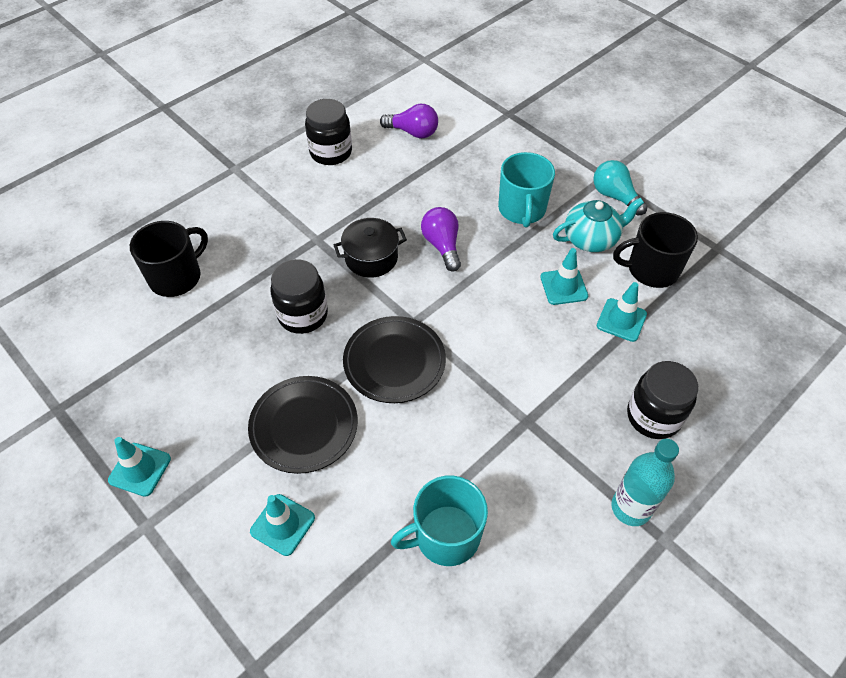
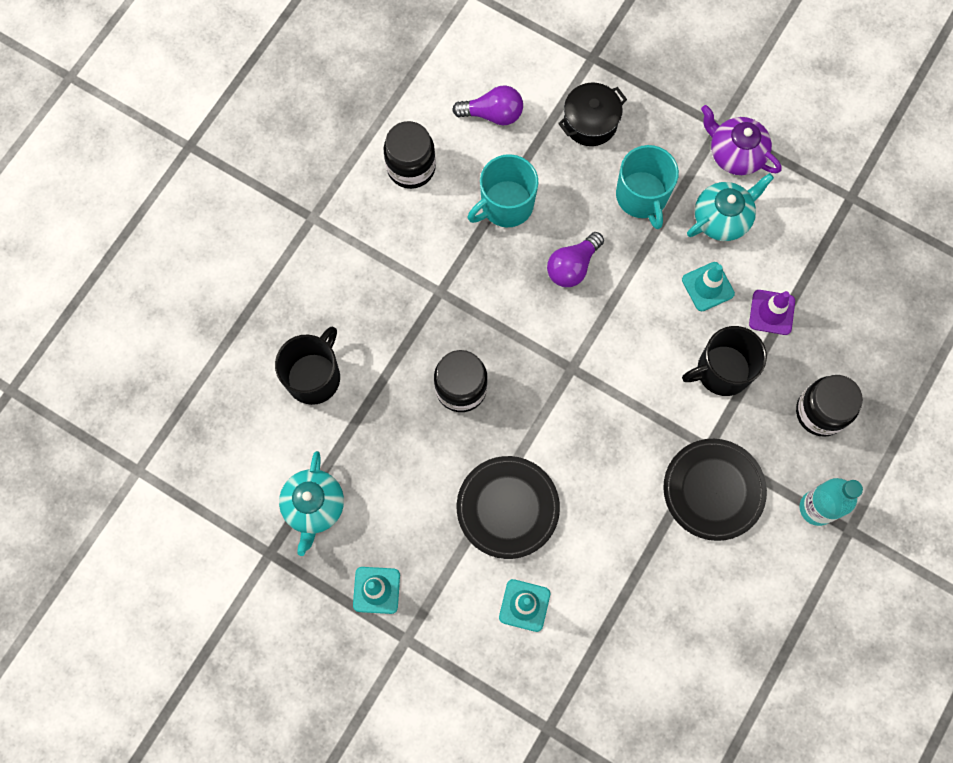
camera: 15 degrees left, 20 degrees up
(120, 379) = (314, 506): none -> turquoise teapot
(371, 258) = (505, 301): black pot -> black pot (590, 122)
(394, 362) = (568, 418): black plate -> black plate (713, 490)
(442, 245) = (572, 266): purple light bulb -> purple light bulb turned 105 degrees counterclockwise
(446, 536) = (666, 576): turquoise mug -> turquoise mug (506, 205)
(615, 196) = (735, 153): turquoise light bulb -> purple teapot
(621, 320) = (771, 312): turquoise traffic cone -> purple traffic cone
(651, 269) = (790, 242): black mug -> black mug (722, 371)

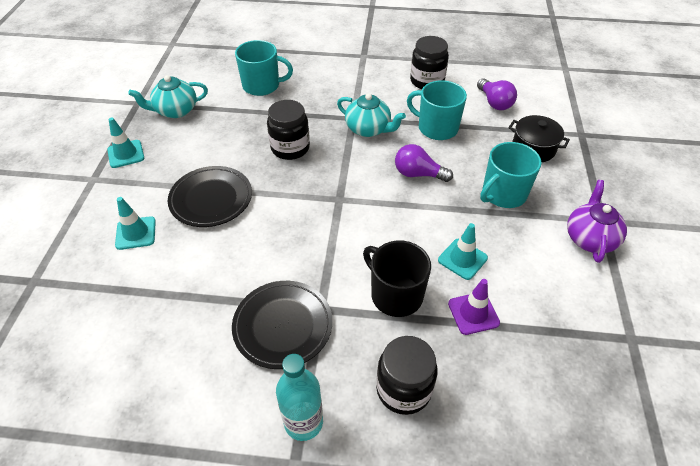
camera: 65 degrees right, 25 degrees down
(314, 377) = (262, 85): black mug -> turquoise mug
(722, 218) = (528, 248): turquoise teapot -> turquoise teapot (368, 129)

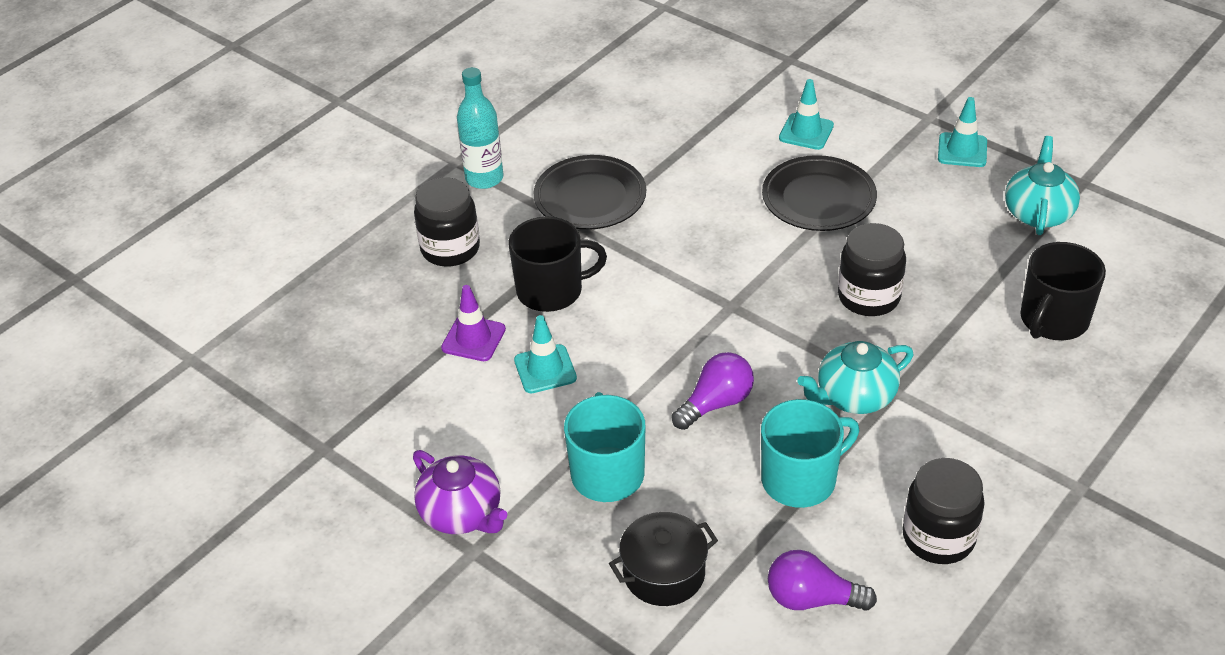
camera: 125 degrees right, 5 degrees down
(262, 85) = (1053, 320): turquoise mug -> black mug

